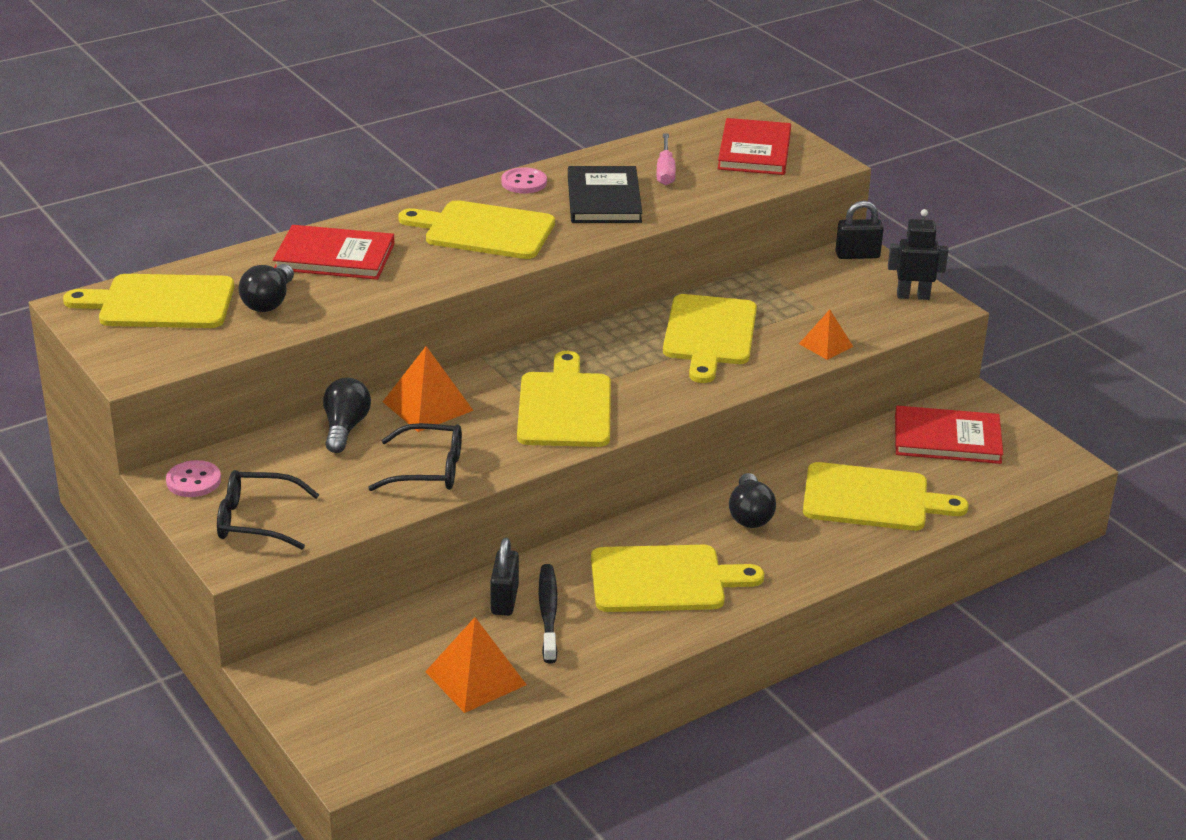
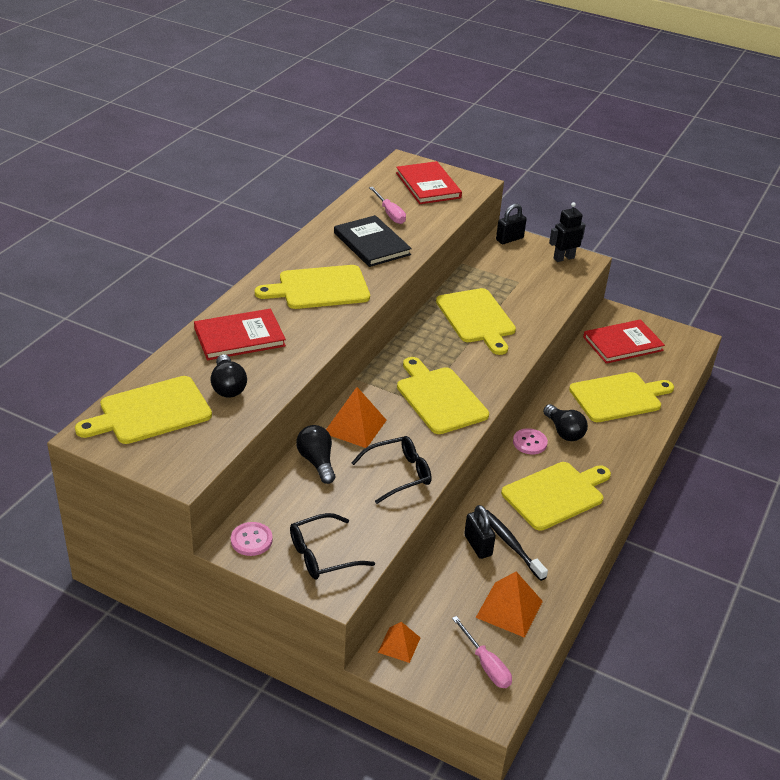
camera: 30 degrees left, 5 degrees up
(389, 722) = (486, 665): none -> pink screwdriver
(524, 182) = (310, 245): pink button -> pink button (529, 442)
(826, 345) = (547, 306): orange pyramid -> orange pyramid (399, 645)

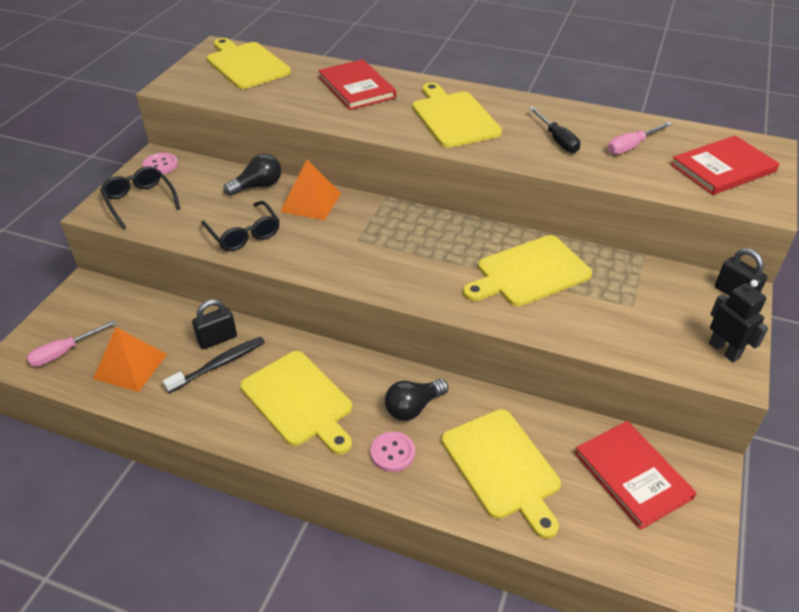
camera: 85 degrees right, 5 degrees up
(228, 387) = (283, 91): black light bulb -> none
(372, 244) = (557, 140): black book -> black screwdriver
(399, 645) = (97, 295): orange pyramid -> none
(439, 398) = (367, 252): yellow cutting board -> none
(529, 442) = (385, 375): pink button -> pink button (392, 453)

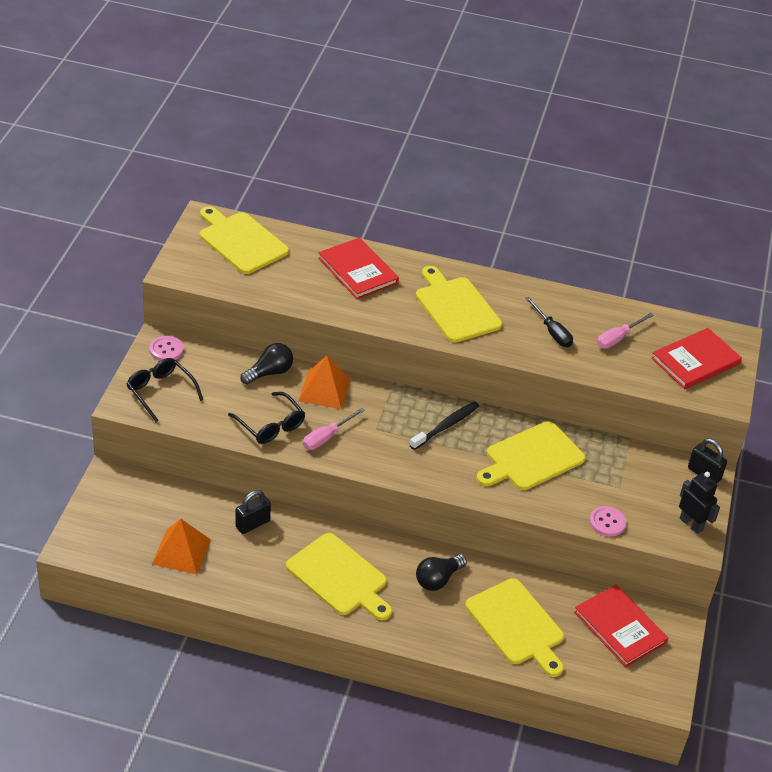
camera: 10 degrees left, 0 degrees up
(64, 352) = (116, 540): pink screwdriver -> pink screwdriver (326, 437)
(219, 364) = (261, 547): black toothbrush -> black toothbrush (446, 426)
(392, 453) = (426, 617): pink button -> pink button (607, 522)

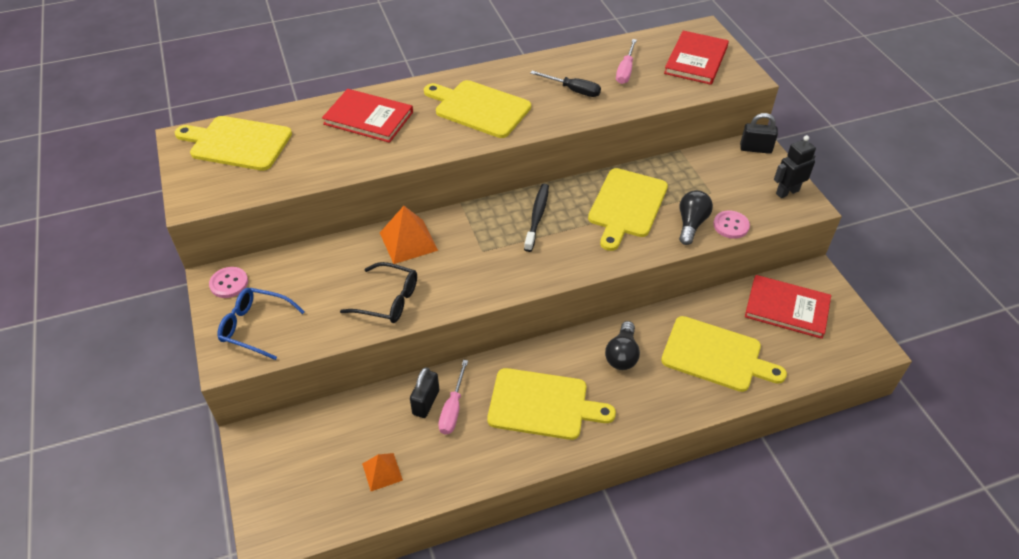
camera: 30 degrees left, 5 degrees up
(160, 392) = (255, 327): black glasses -> blue glasses
(181, 551) = (382, 472): orange pyramid -> orange pyramid, size x0.62
(269, 373) = (346, 252): black light bulb -> black light bulb (691, 224)
(326, 437) = (447, 283): pink screwdriver -> pink screwdriver (453, 409)
(691, 524) = (787, 192): black robot -> black robot turned 45 degrees counterclockwise

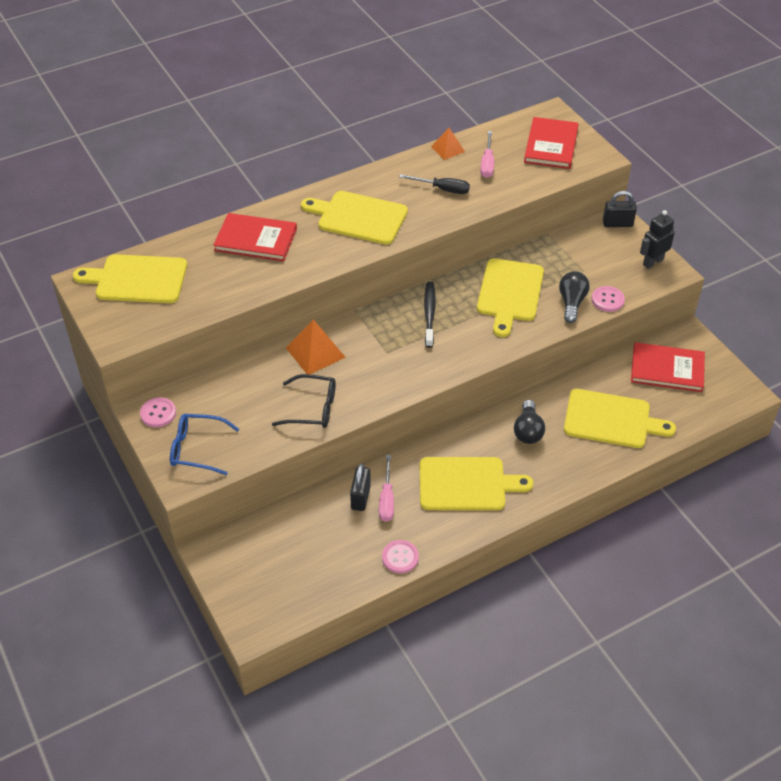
camera: 10 degrees left, 0 degrees up
(382, 472) = (338, 561): orange pyramid -> orange pyramid (448, 149)
(450, 478) = (400, 557): none -> pink button

